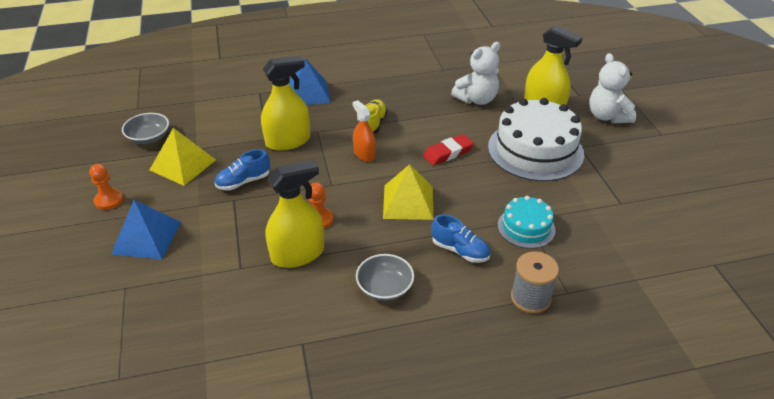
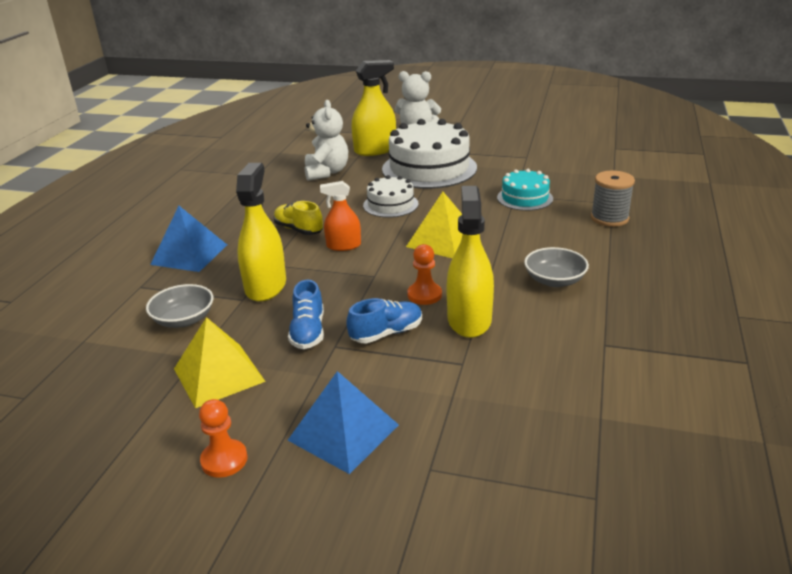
camera: 60 degrees left, 10 degrees down
(149, 138) = (117, 397): grey bowl -> grey bowl (184, 319)
(448, 153) = (390, 204): red eraser -> white cake
(460, 250) = (531, 232): blue shoe -> blue shoe (386, 333)

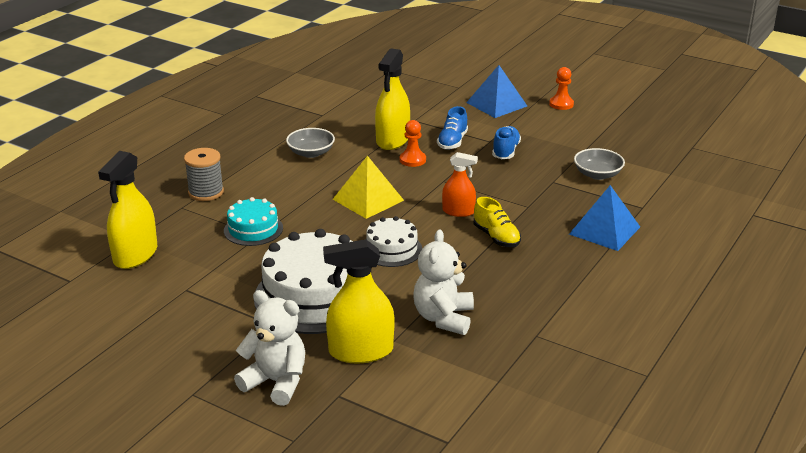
camera: 165 degrees left, 0 degrees up
(218, 375) = (567, 138): yellow pyramid -> none
(265, 286) = (533, 188): yellow spray bottle -> yellow spray bottle (135, 255)
(386, 333) = (452, 142): blue shoe -> blue shoe turned 60 degrees counterclockwise

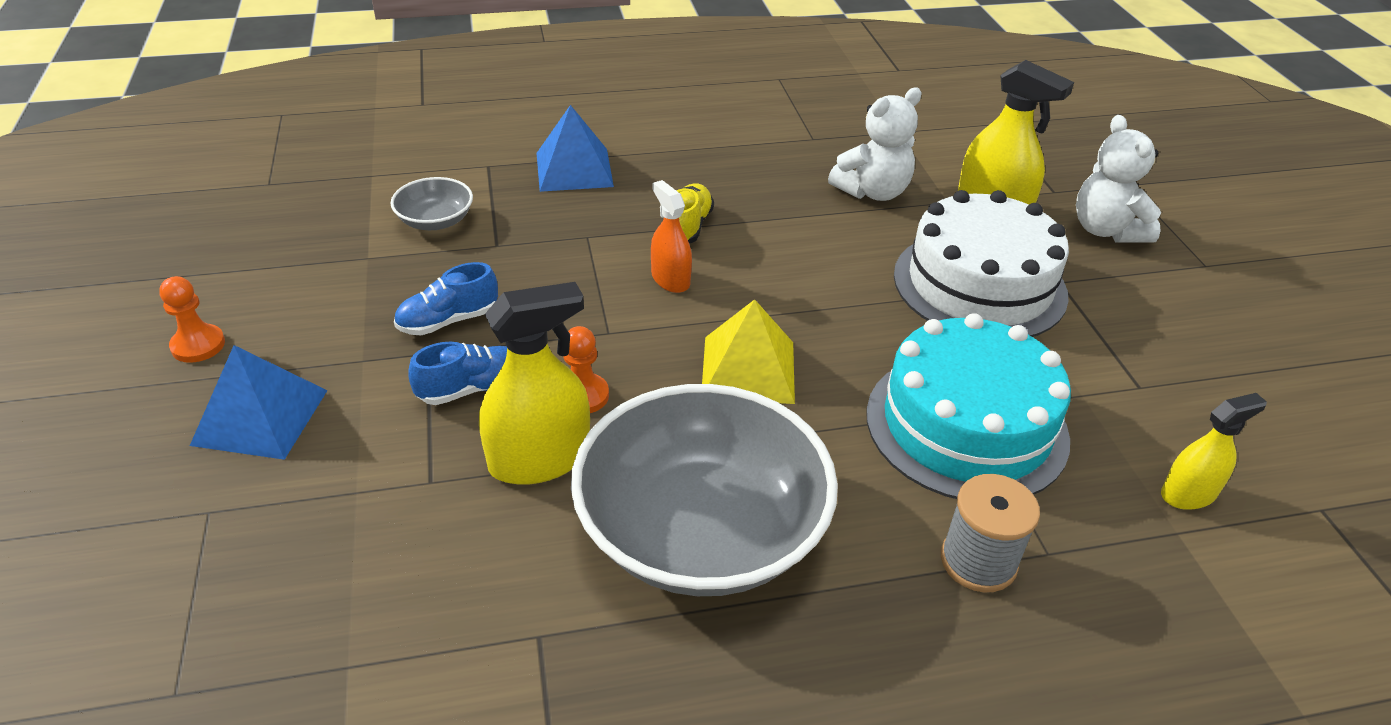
camera: 135 degrees left, 10 degrees up
(135, 255) = (1188, 494): yellow spray bottle -> yellow spray bottle, size x0.61
(253, 229) = (966, 425): turquoise cake -> turquoise cake, size x1.88
(311, 153) = (701, 530): grey bowl -> grey bowl, size x2.31
(392, 249) = (821, 283): white cake -> none

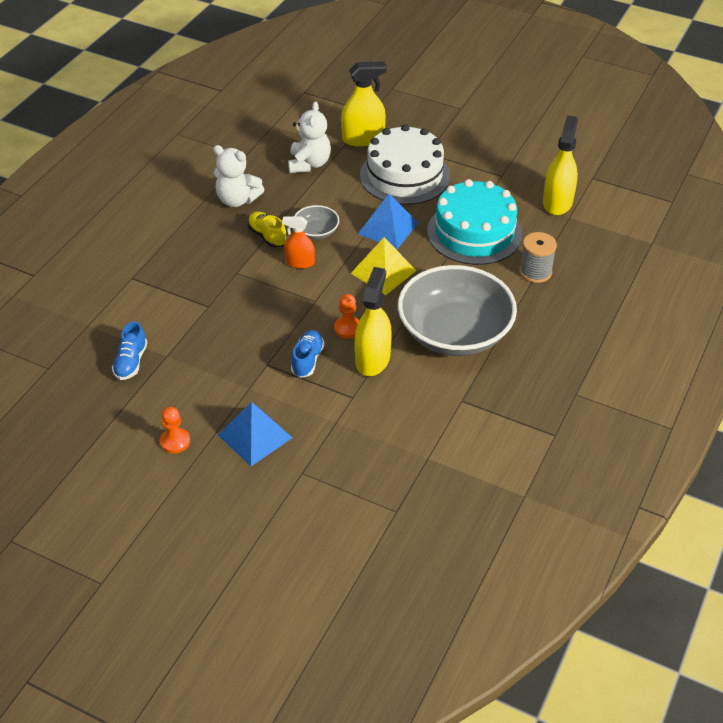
camera: 50 degrees left, 5 degrees up
(435, 221) = (162, 318): grey bowl -> grey bowl (316, 232)
(448, 321) = (251, 348): blue shoe -> blue shoe (131, 362)
(574, 169) = (173, 249): blue pyramid -> blue pyramid (388, 228)
(1106, 230) = (412, 117): white teddy bear -> white teddy bear (237, 200)
(1188, 494) = (557, 202): yellow spray bottle -> yellow spray bottle, size x1.64

